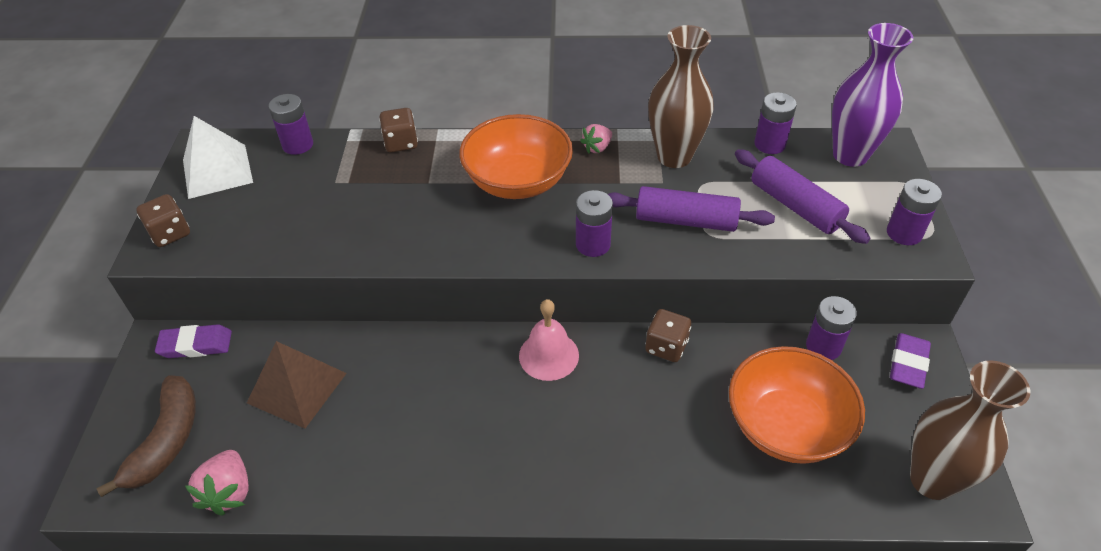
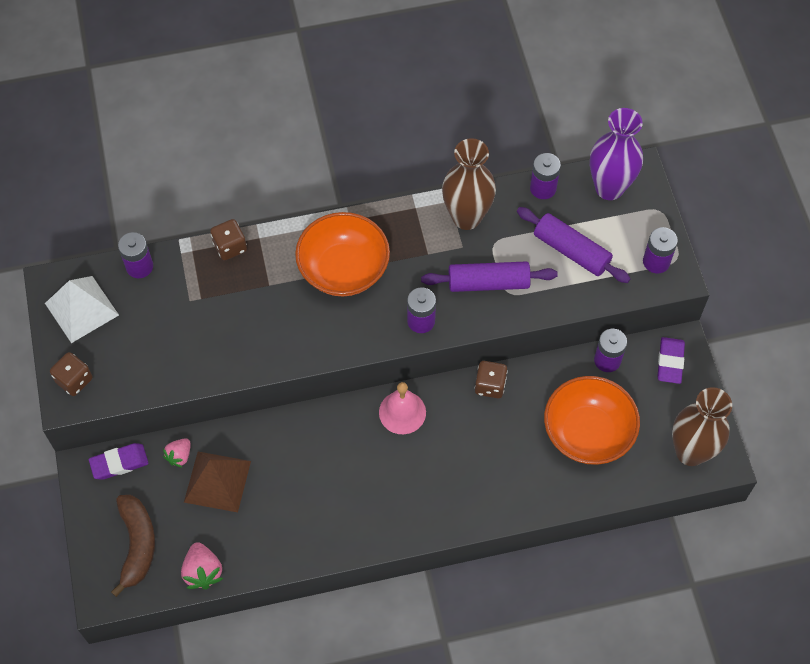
camera: 15 degrees left, 15 degrees up
(597, 148) = (400, 220): pink strawberry -> pink strawberry (179, 456)

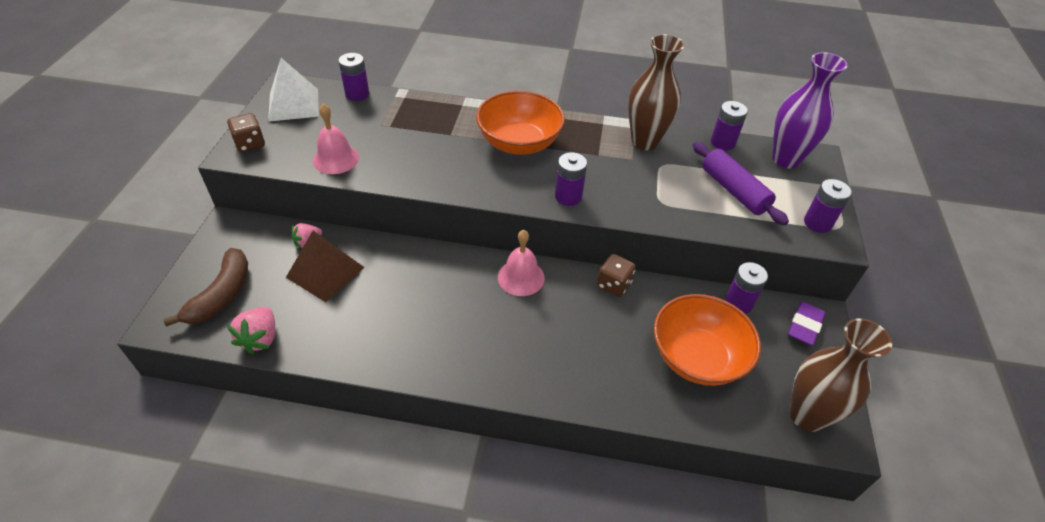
camera: 20 degrees right, 15 degrees down
(119, 463) = (256, 230): purple eraser -> none
(173, 364) = (336, 159): none -> pink bell
(230, 247) = (435, 103): brown dice -> none
(488, 283) = (644, 189): purple rolling pin -> none

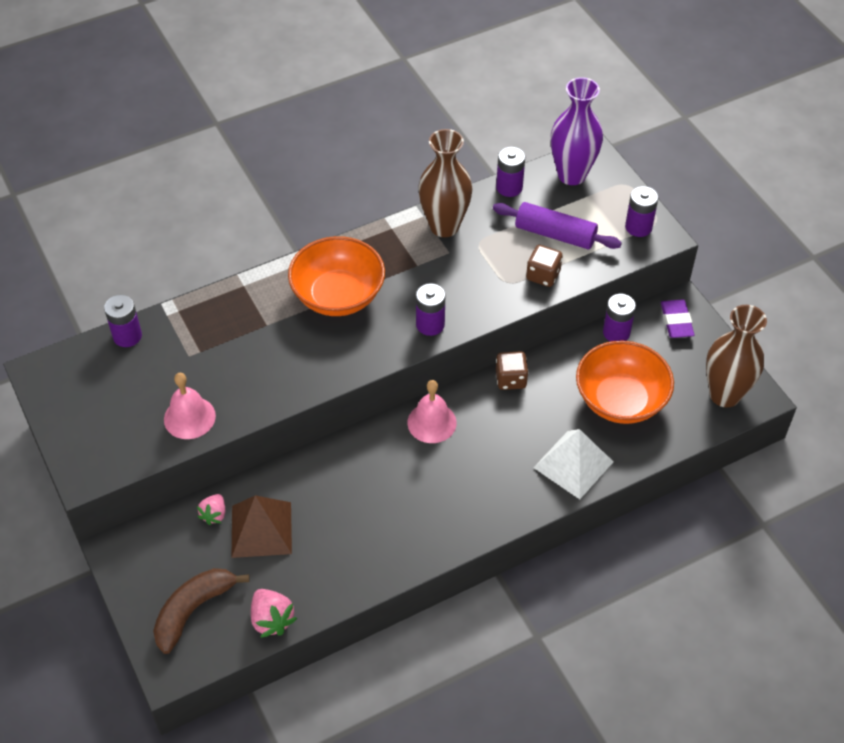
camera: 35 degrees left, 5 degrees up
(222, 295) = (193, 610): brown banana -> brown banana turned 120 degrees counterclockwise
(250, 144) = (87, 455): brown dice -> brown dice (543, 275)
(293, 104) = (76, 387): white pyramid -> white pyramid (573, 464)

